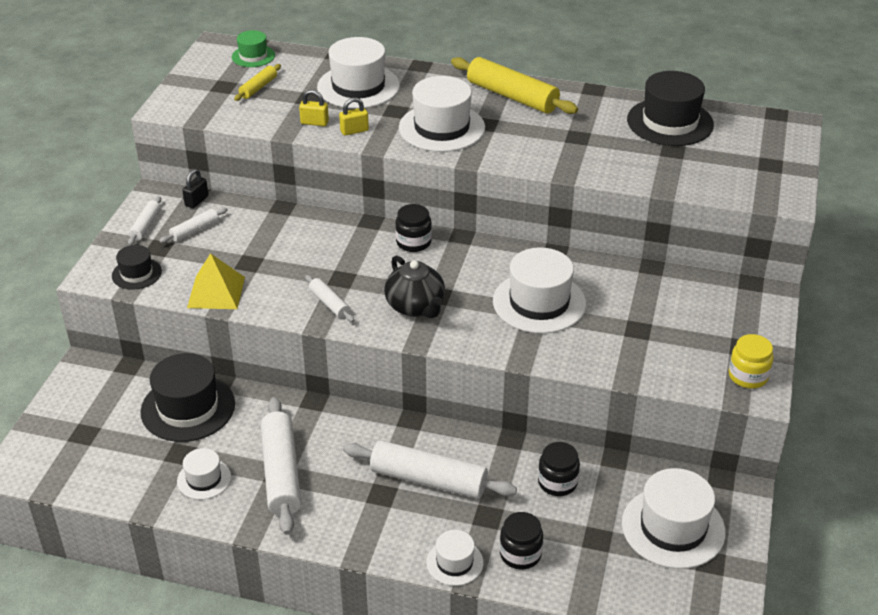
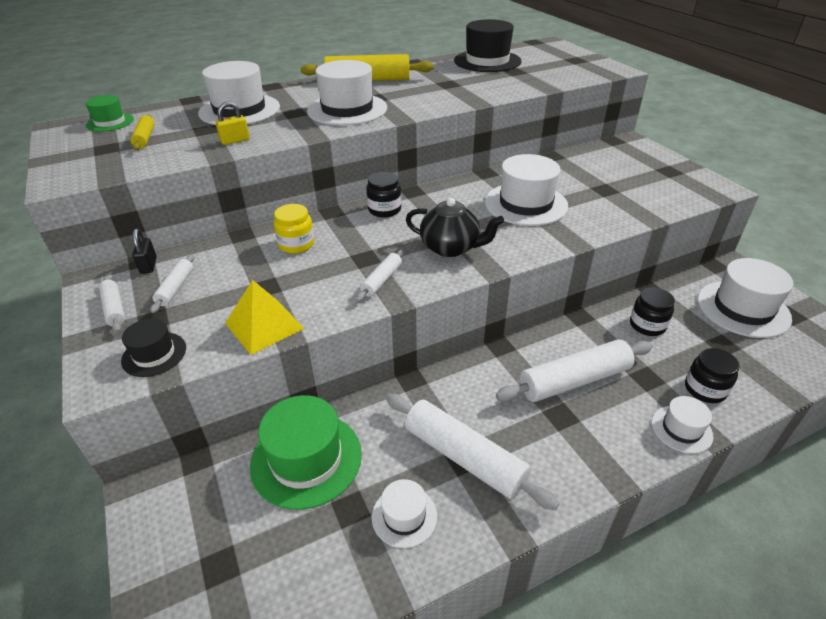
camera: 40 degrees left, 0 degrees up
(188, 408) = (306, 459): black hat -> green hat
(329, 303) = (381, 280): white rolling pin -> white rolling pin turned 75 degrees counterclockwise
(354, 131) = (279, 134): yellow padlock -> none
(748, 376) = (699, 183): yellow jar -> yellow jar (296, 244)

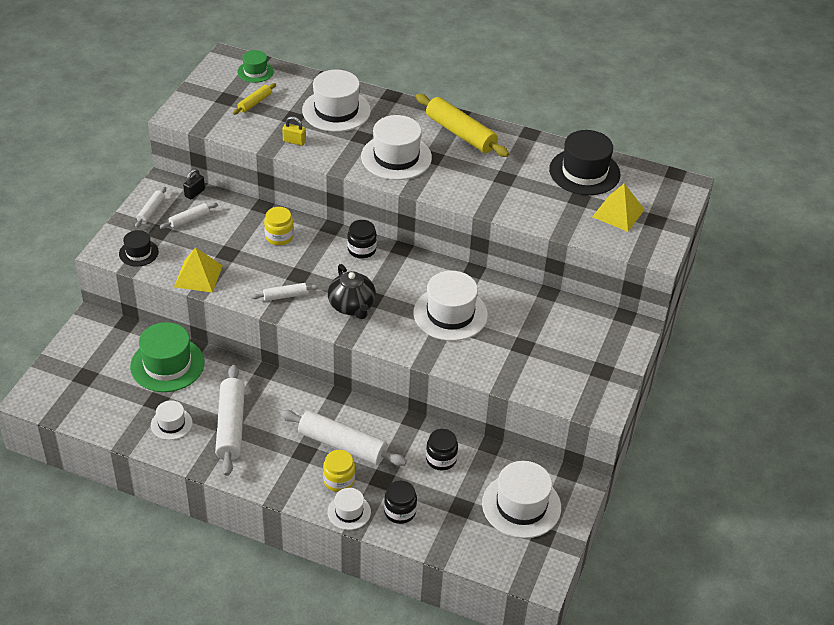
camera: 45 degrees right, 5 degrees up
(550, 66) = (618, 213): none -> yellow pyramid
(626, 411) = (339, 480): none -> yellow jar

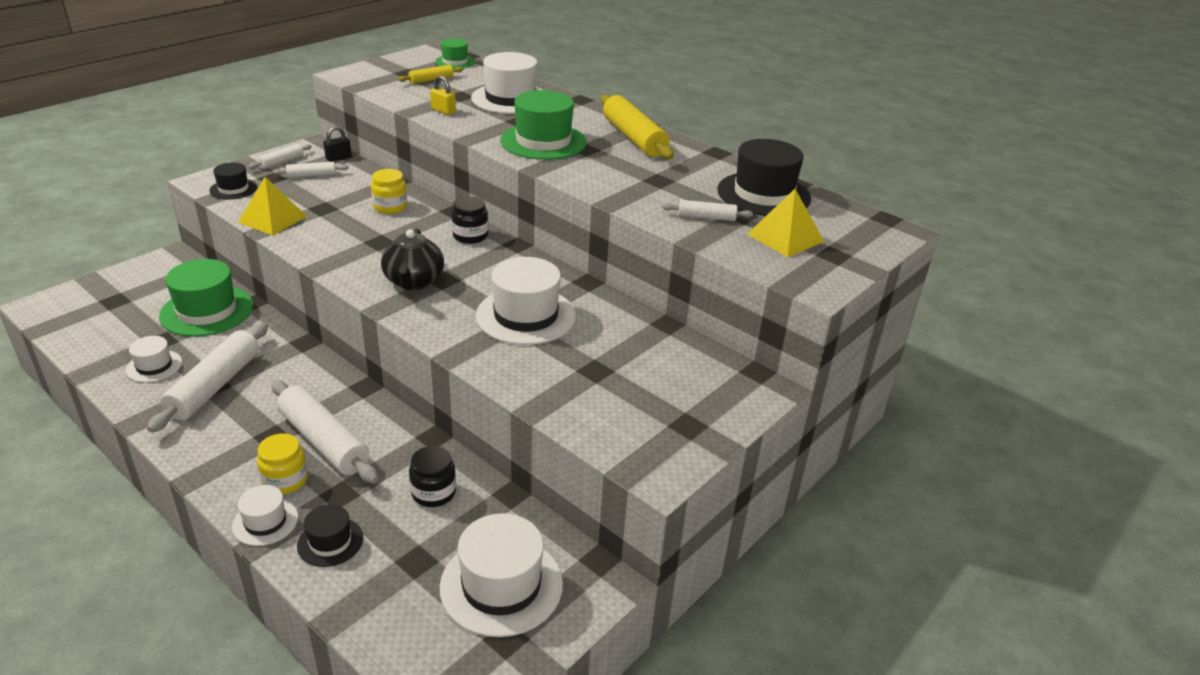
camera: 20 degrees right, 10 degrees down
(285, 296) = (347, 255): white rolling pin -> white rolling pin (706, 217)
(396, 157) = (543, 141): white hat -> green hat
(400, 511) = (330, 542): black jar -> black hat

